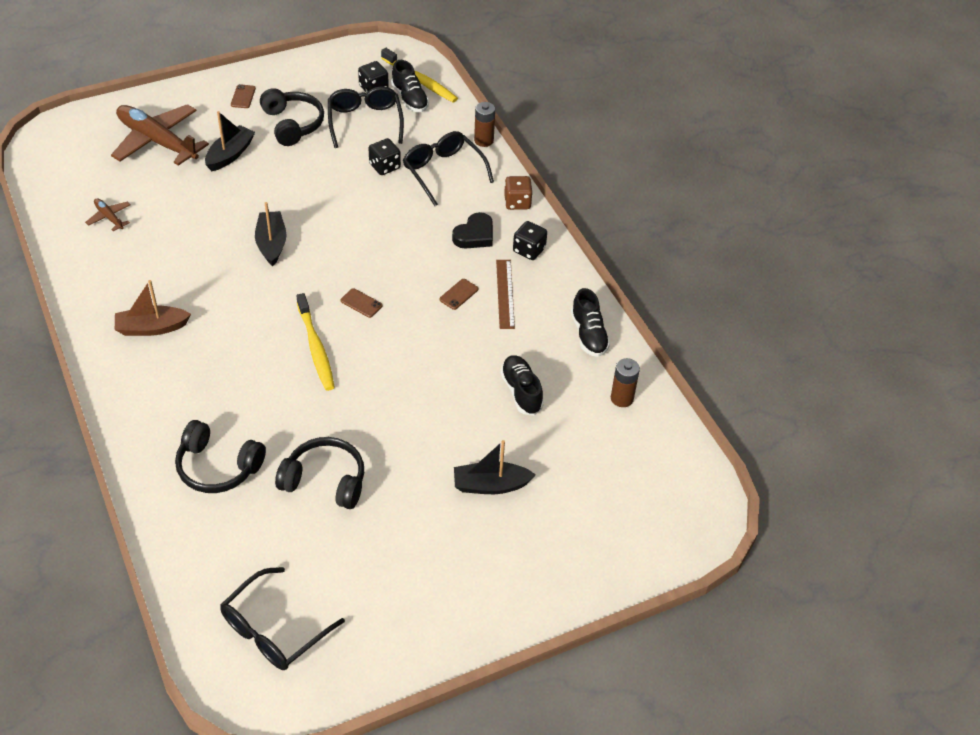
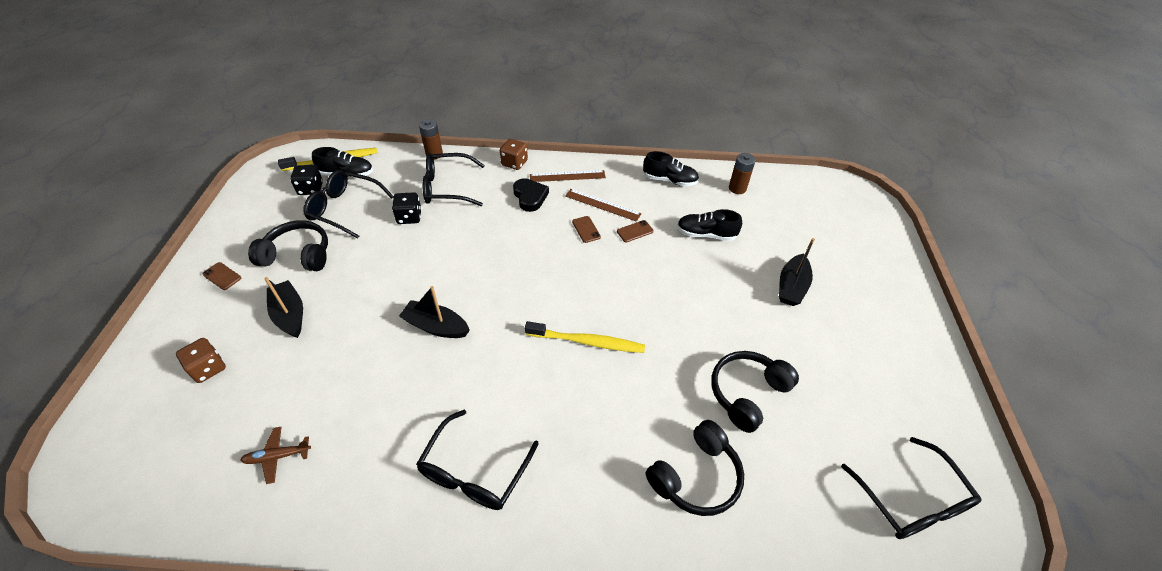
camera: 60 degrees left, 0 degrees up
(152, 328) = (474, 472): brown boat -> black glasses
(158, 142) = (208, 368): brown plane -> brown dice
(361, 303) = (555, 291): brown phone -> brown phone (635, 231)
(529, 250) = (567, 176): black dice -> brown ruler

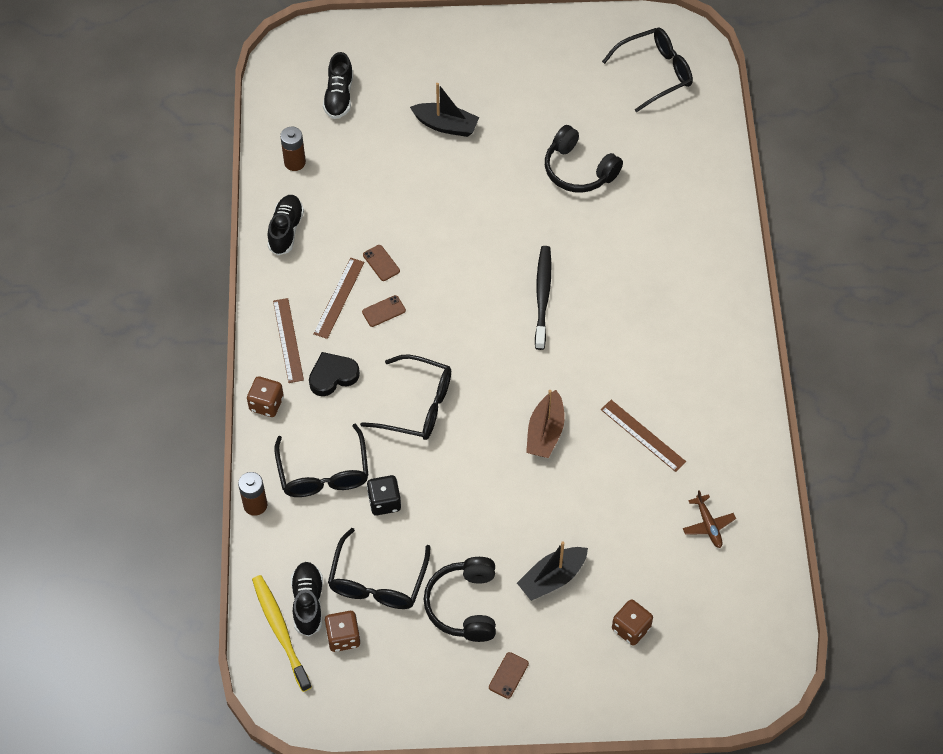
camera: 95 degrees left, 10 degrees up
(310, 189) = (343, 637): black dice -> brown dice
(405, 409) = (643, 435): none -> brown ruler
(436, 326) = (545, 432): black boat -> brown boat
(474, 472) = (691, 367): black glasses -> black glasses (417, 406)
(588, 342) = (542, 296): yellow toothbrush -> black toothbrush
(696, 477) = (664, 209): black headphones -> none
(706, 234) = (378, 195): black shoe -> black shoe (339, 96)

